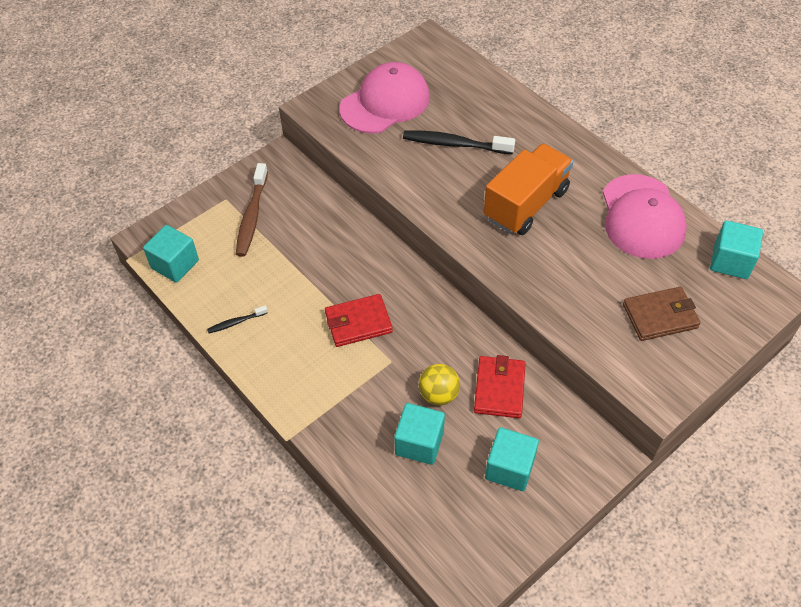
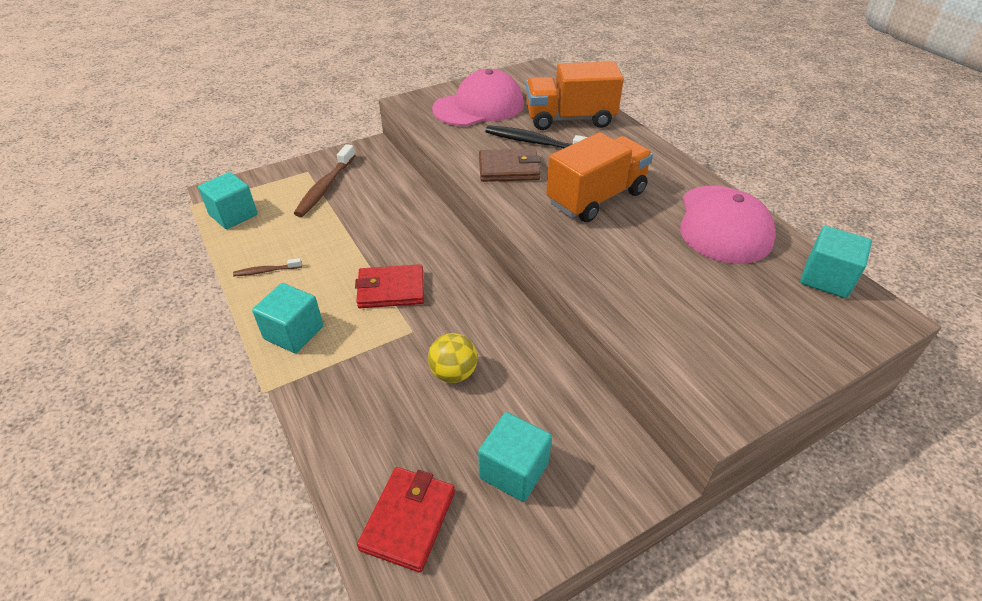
camera: 10 degrees right, 10 degrees down
(236, 322) = (266, 271): black toothbrush -> brown toothbrush
(419, 443) = (413, 421): turquoise cube -> turquoise cube (293, 332)
(479, 107) = (570, 119): none -> orange truck
(499, 389) = (526, 378): red wallet -> red wallet (408, 520)
(660, 316) = (732, 320): brown wallet -> brown wallet (509, 169)

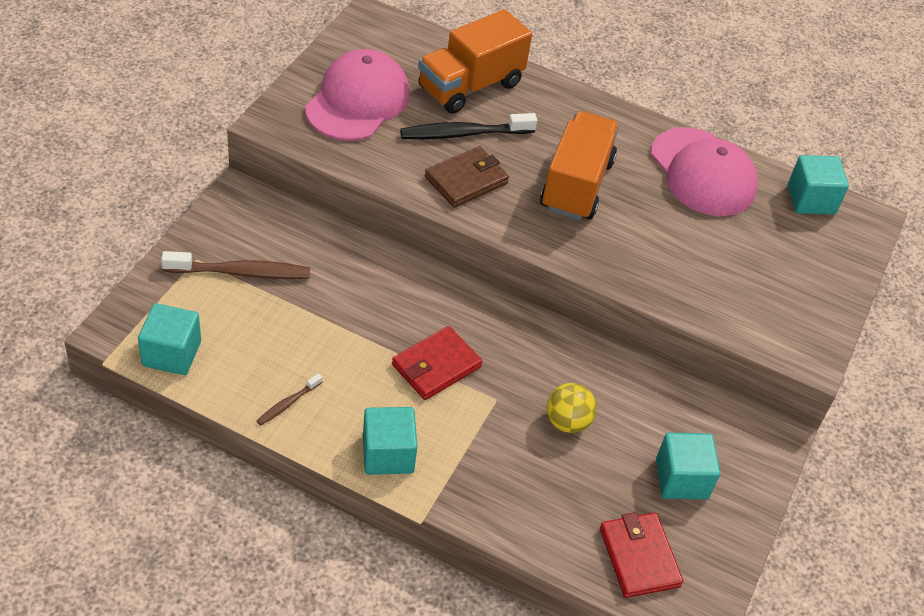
camera: 40 degrees left, 5 degrees up
(325, 187) = (241, 272): brown toothbrush -> brown toothbrush turned 75 degrees counterclockwise

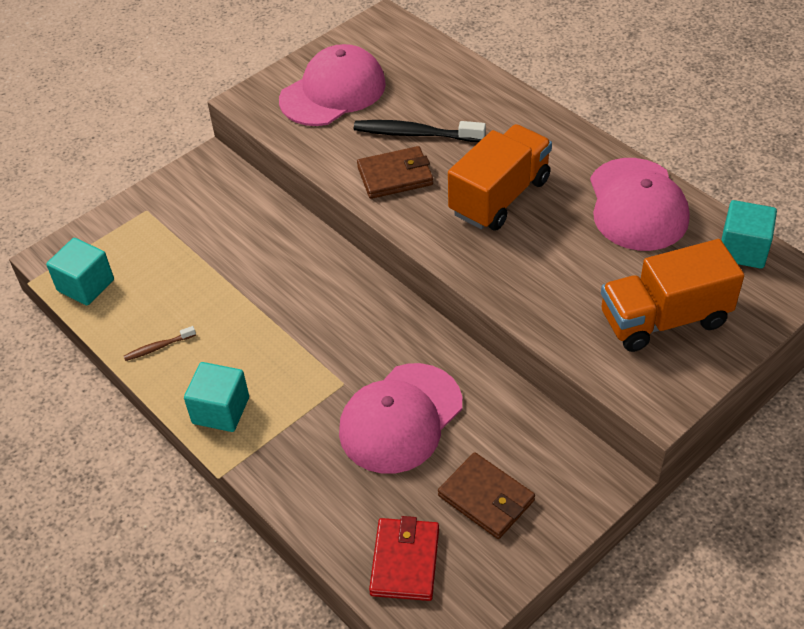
camera: 30 degrees right, 0 degrees up
(241, 272) = (177, 228): brown toothbrush -> none
(436, 366) = (304, 341): red wallet -> none
(470, 86) = (444, 92): orange truck -> orange truck (664, 319)
(567, 422) = (400, 418): yellow ball -> pink cap
(681, 479) = (486, 498): turquoise cube -> brown wallet

